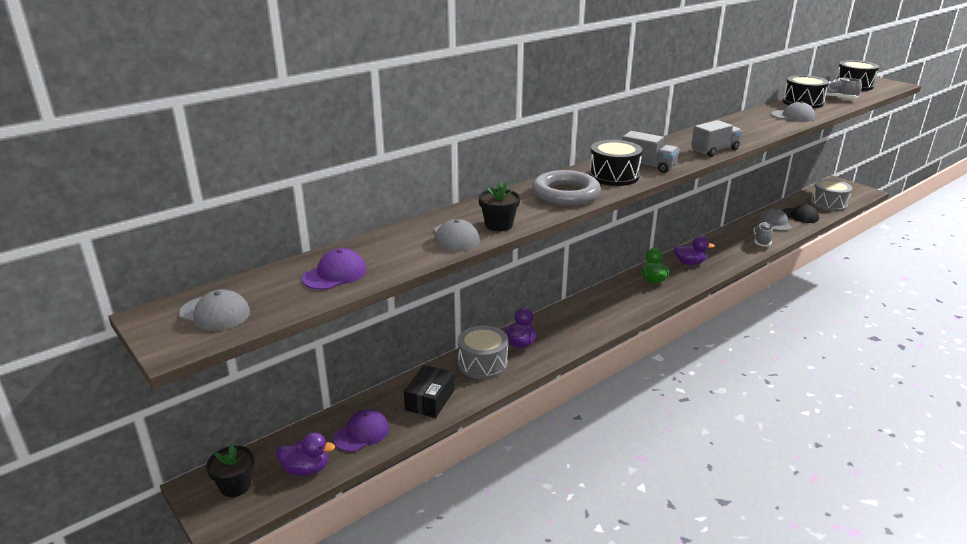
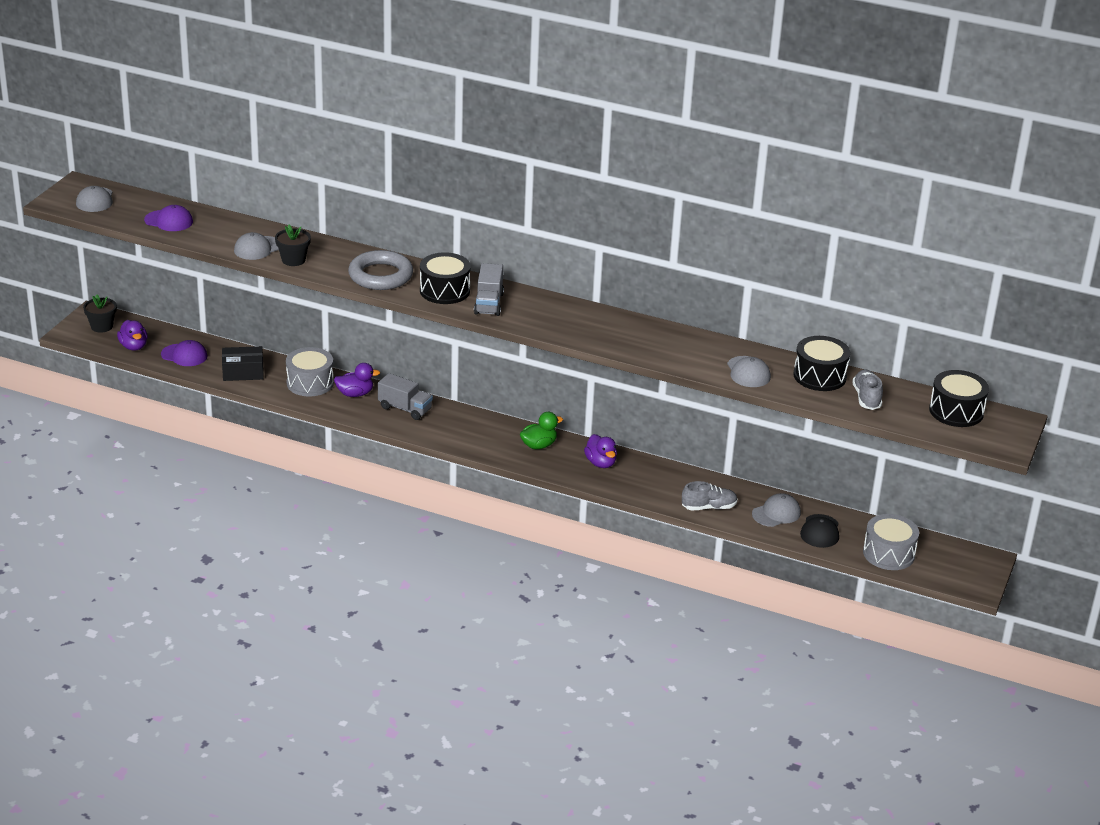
camera: 60 degrees right, 5 degrees up
(714, 150) = (568, 334): grey truck -> grey truck (405, 408)

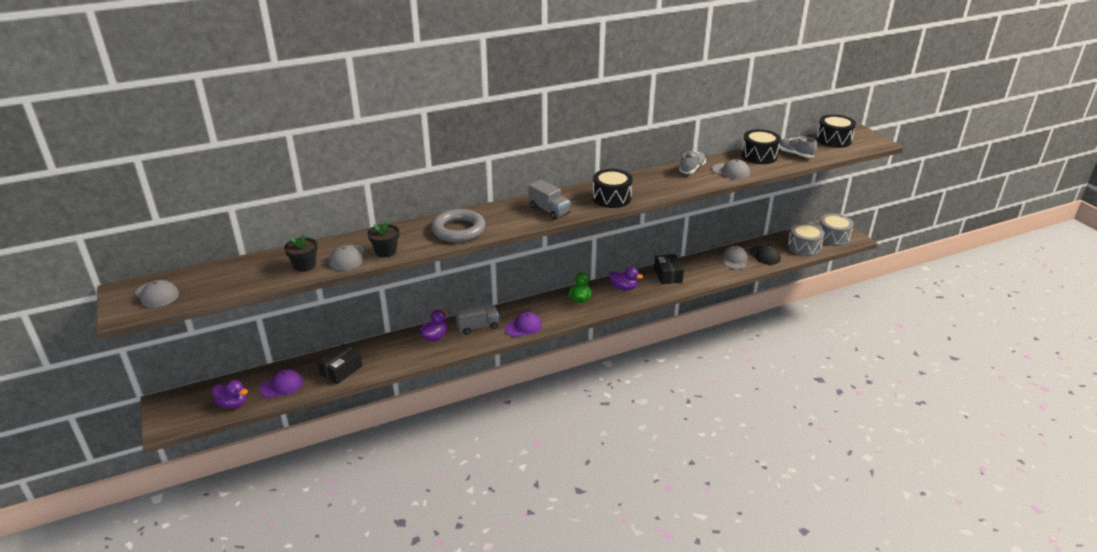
camera: 45 degrees left, 0 degrees up
(102, 326) = (184, 406): black flower pot -> black flower pot (304, 265)
(169, 221) = (247, 276): purple cap -> purple cap (523, 327)
(310, 383) = (396, 348): grey drum -> grey drum (833, 237)
(444, 291) = (511, 217): black drum -> black drum (611, 198)
(670, 481) = (668, 275): none -> black box
(709, 507) = (706, 276): grey shoe -> grey shoe (692, 169)

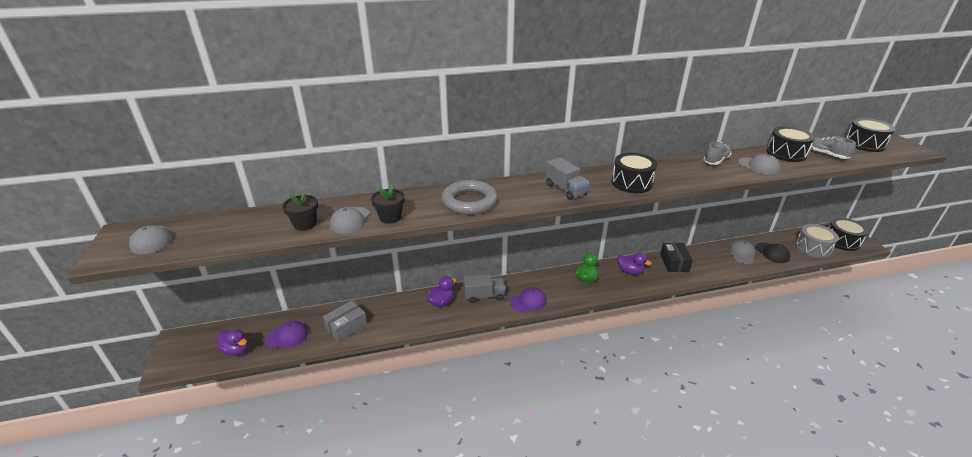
camera: 10 degrees right, 0 degrees up
(341, 370) = (346, 326): black box -> grey box
(833, 237) = (841, 241): grey drum -> black drum

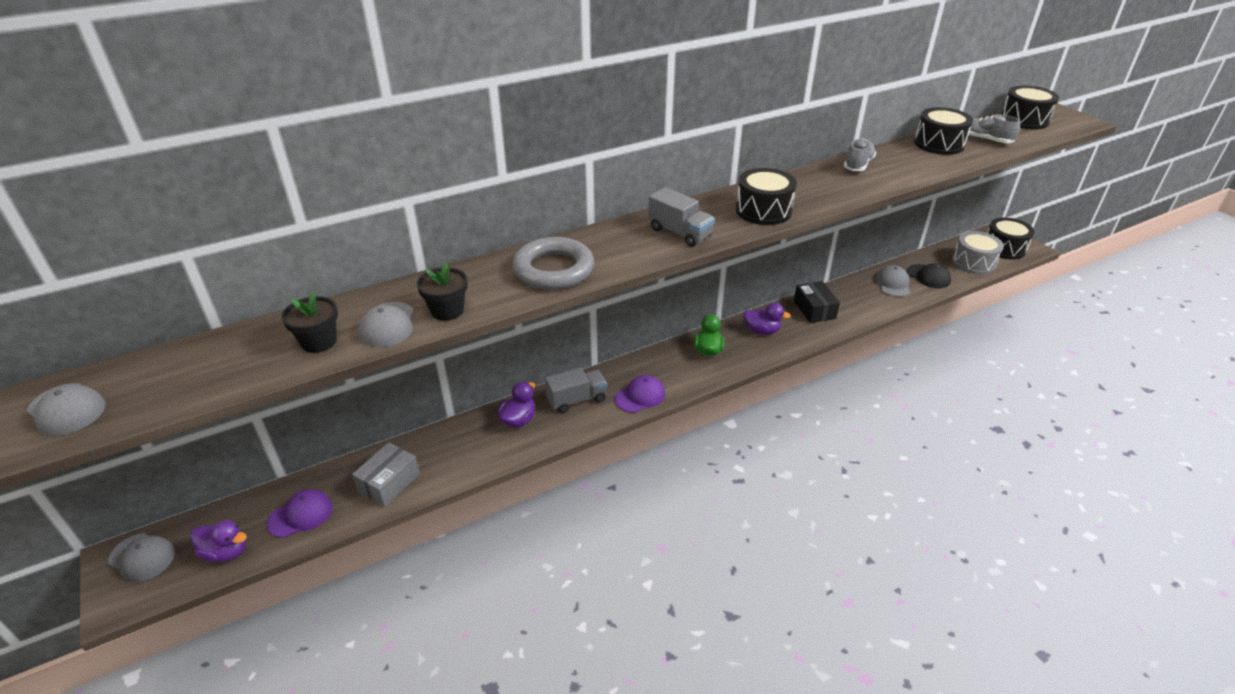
camera: 15 degrees left, 5 degrees up
(758, 166) = (911, 166): grey cap -> grey cap (142, 557)

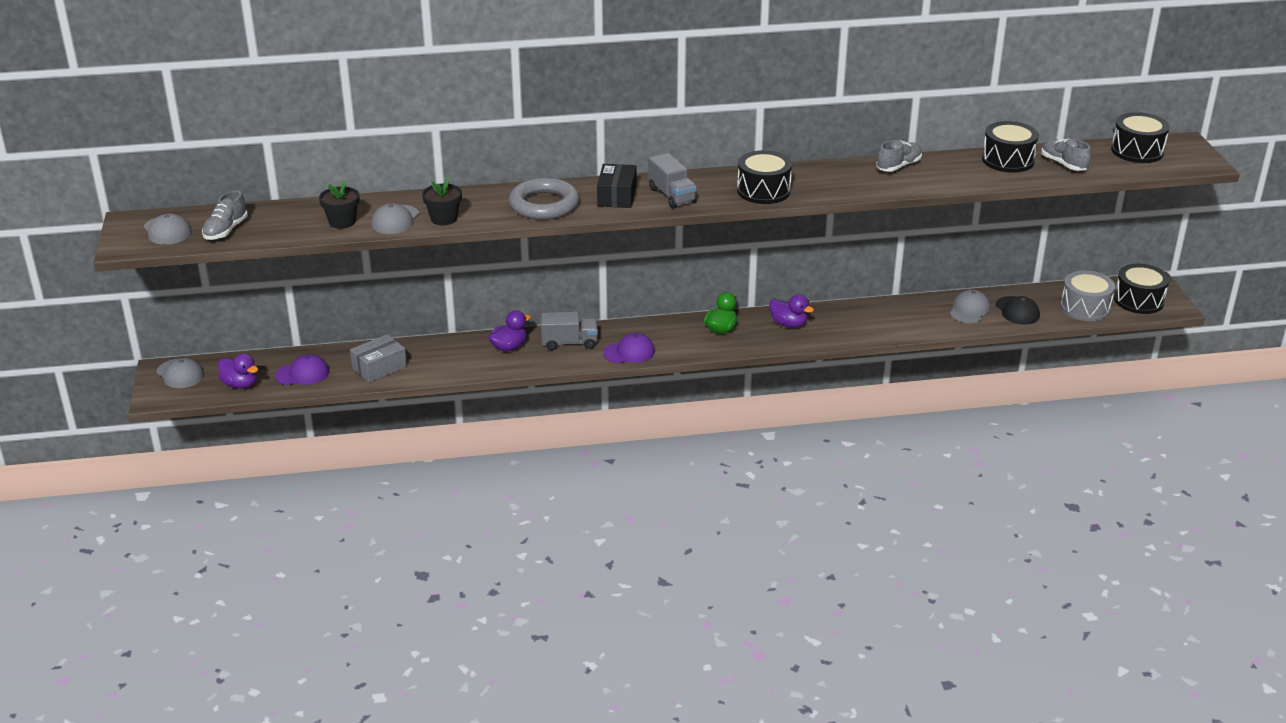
camera: 20 degrees right, 5 degrees down
(158, 390) = (226, 230): none -> grey shoe
(814, 309) = (860, 316): black box -> black box (617, 196)

